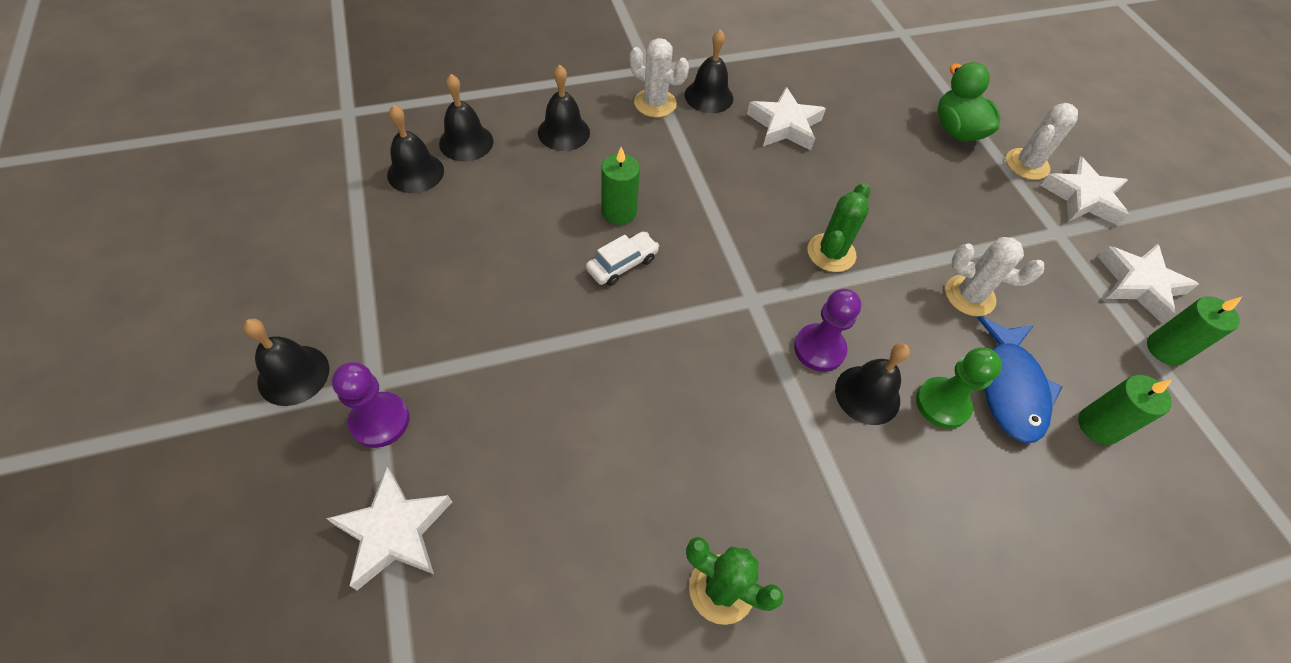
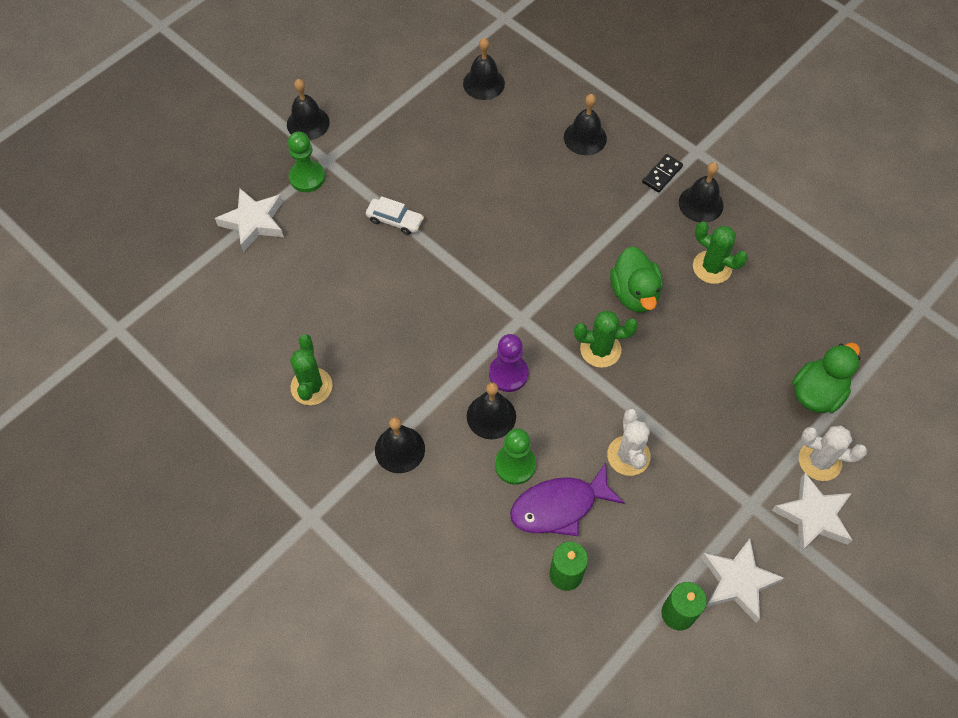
camera: 65 degrees right, 5 degrees up
(380, 421) = (307, 177): purple pawn -> green pawn
(466, 142) = (530, 92): black bell -> black bell (399, 449)
(619, 211) = (538, 207): green candle -> none
(622, 264) = (495, 231): white car -> white car (395, 220)
(655, 103) = (662, 174): white cactus -> black domino
(779, 193) = (634, 293): none -> green duck
(784, 125) = (712, 267): white star -> green cactus
(1010, 388) = (559, 506): blue fish -> purple fish

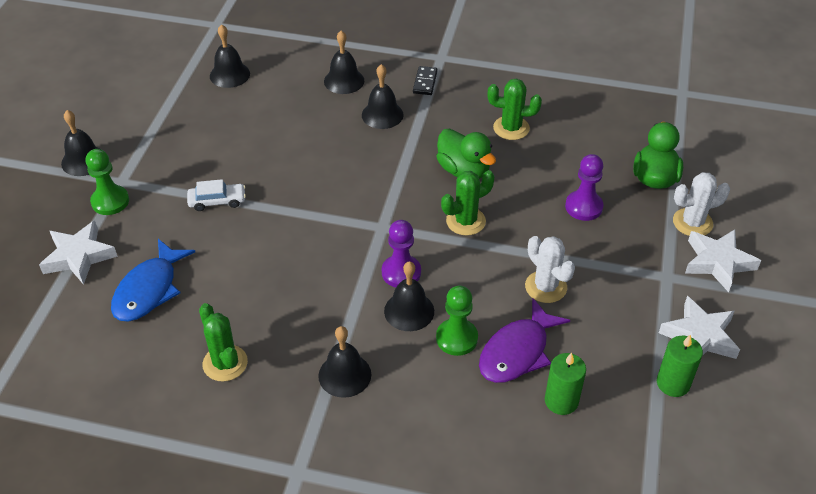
camera: 30 degrees left, 15 degrees down
(291, 284) = (149, 290): none -> blue fish
(701, 204) = (470, 90): black bell -> black bell (382, 115)
(723, 390) = (583, 207): none -> purple pawn

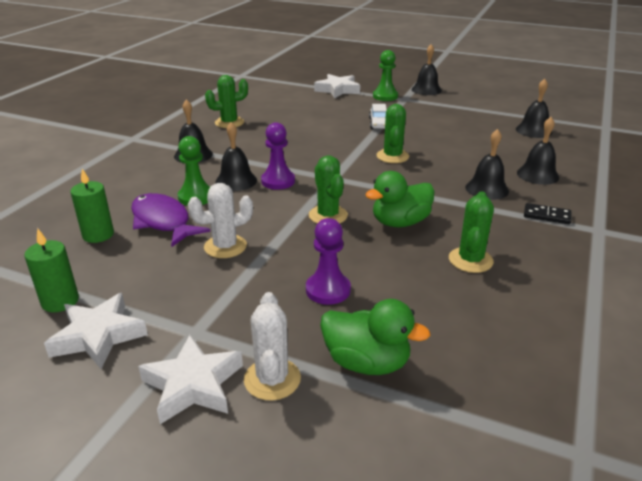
camera: 100 degrees right, 15 degrees down
(149, 290) = (302, 105): blue fish -> none
(317, 183) = (392, 156): none -> green cactus

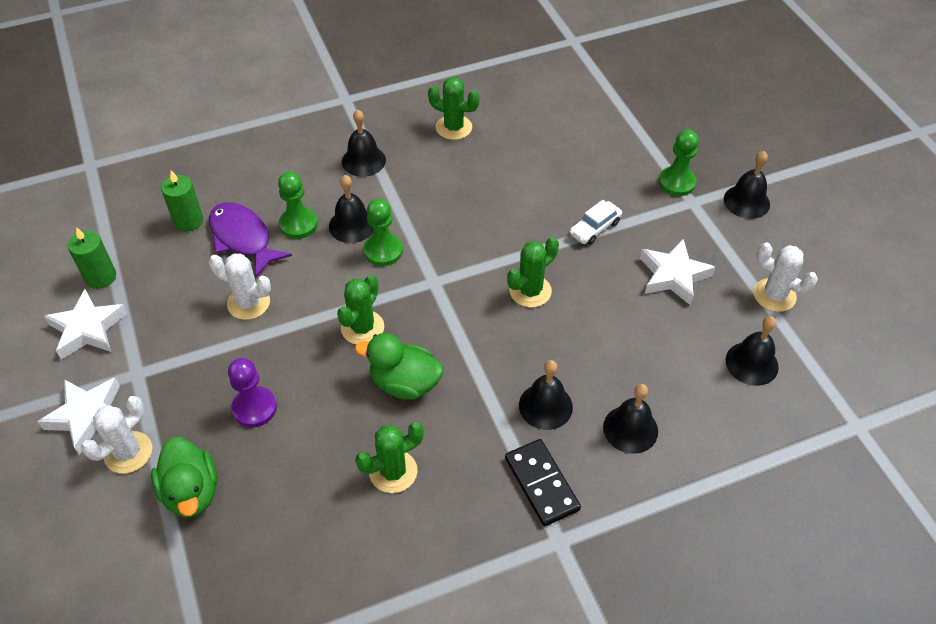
camera: 45 degrees right, 20 degrees up
(163, 221) = (243, 238): purple fish -> purple fish turned 45 degrees counterclockwise
(278, 181) = (383, 251): purple pawn -> green pawn
(338, 90) = (640, 136): white star -> white star (673, 276)
(496, 109) = (774, 295): none -> white cactus
(546, 216) = (541, 484): black domino -> black domino, size x1.54

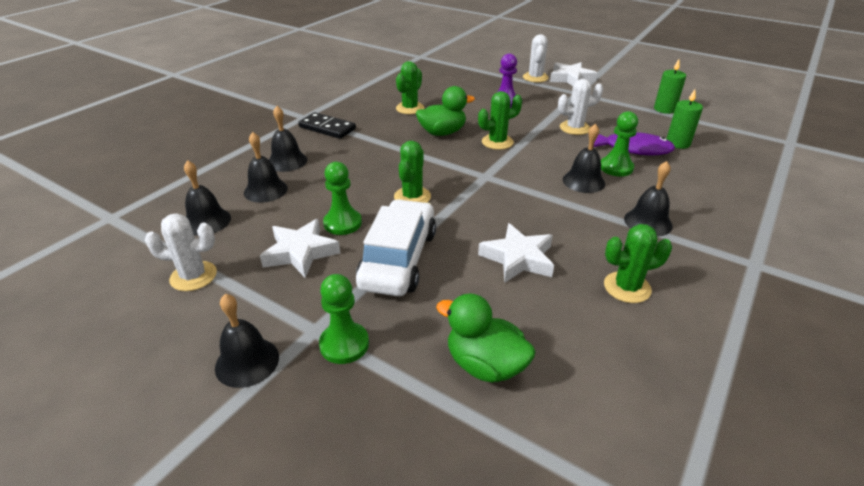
camera: 145 degrees right, 15 degrees down
(87, 329) = (628, 95): white star -> white star (518, 258)
(191, 492) = (491, 78): green duck -> green duck (485, 365)
(362, 328) = (497, 142): green cactus -> green cactus turned 75 degrees clockwise
(383, 251) = (541, 177): green pawn -> green pawn (342, 223)
(545, 406) = (349, 152): black bell -> black bell (265, 190)
(595, 228) = (399, 259): white car -> white car, size x2.08

